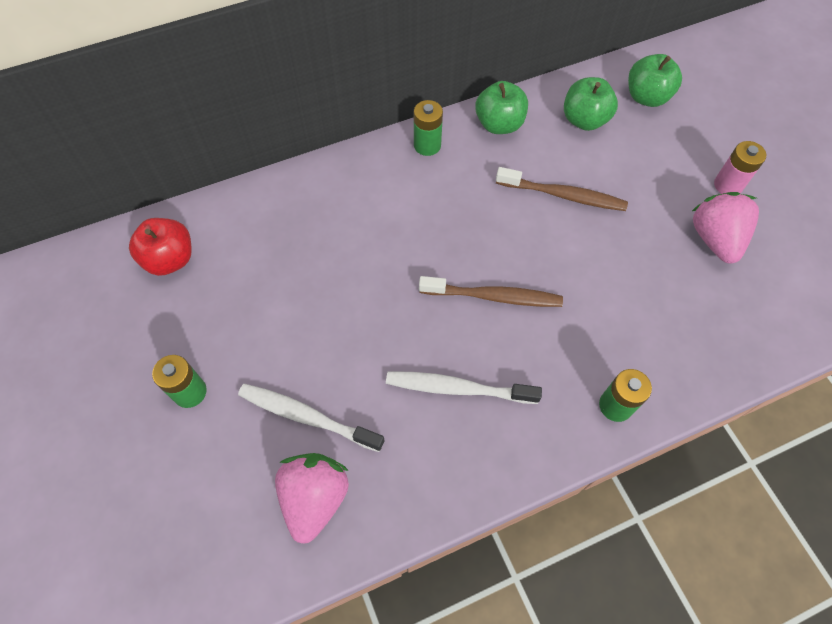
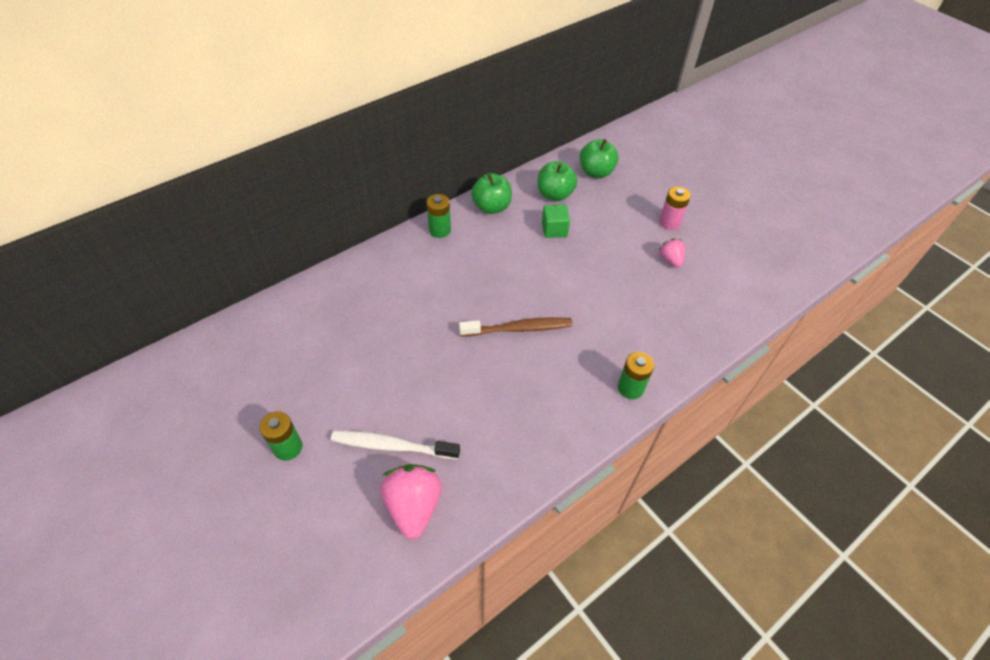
camera: 15 degrees left, 10 degrees down
(170, 259) = (247, 349): red apple -> none
(457, 388) = (508, 400): white toothbrush -> none
(563, 195) = (553, 248): brown toothbrush -> none
(571, 169) = (554, 229): none -> green cube
(715, 239) = (670, 260): pink strawberry -> pink strawberry, size x0.56

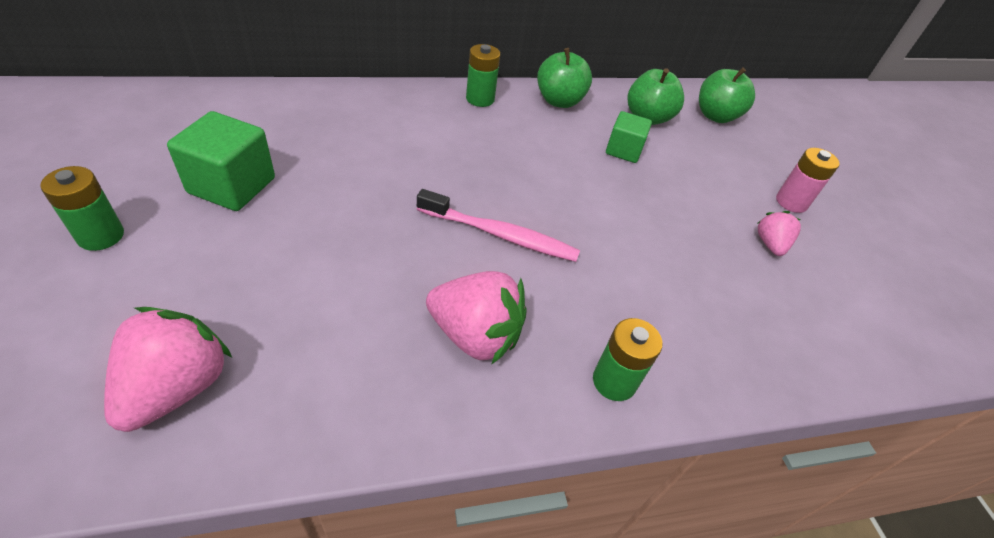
camera: 20 degrees right, 5 degrees down
(335, 375) = (232, 185): none -> green cube
(392, 446) = (222, 295): white toothbrush -> none
(519, 329) = (500, 235): brown toothbrush -> pink toothbrush
(545, 398) = (475, 335): none -> pink strawberry

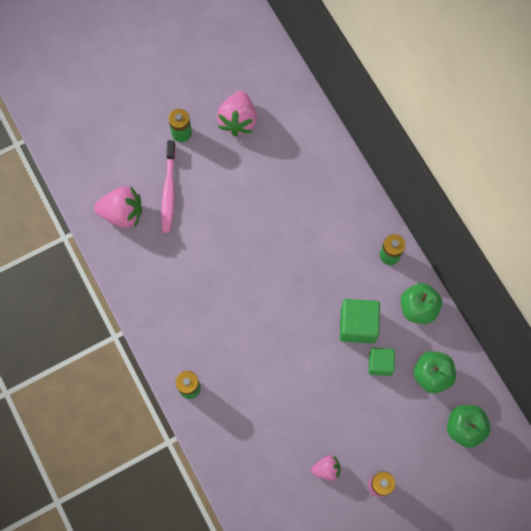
camera: 80 degrees right, 25 degrees up
(232, 185) = (238, 163): green cube -> green cube (357, 325)
(475, 335) = (191, 317): pink strawberry -> pink strawberry (238, 120)
(500, 235) = (263, 309): pink toothbrush -> pink toothbrush (169, 190)

